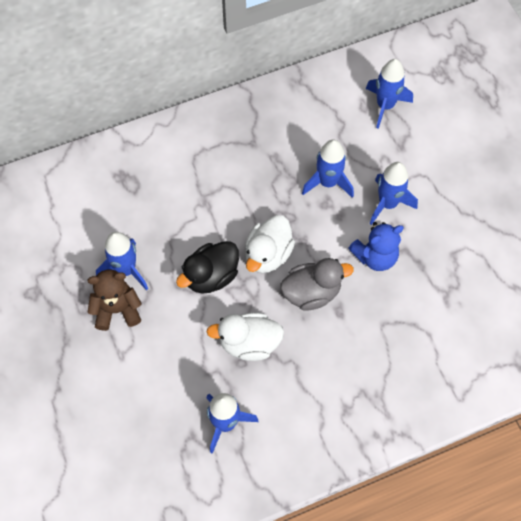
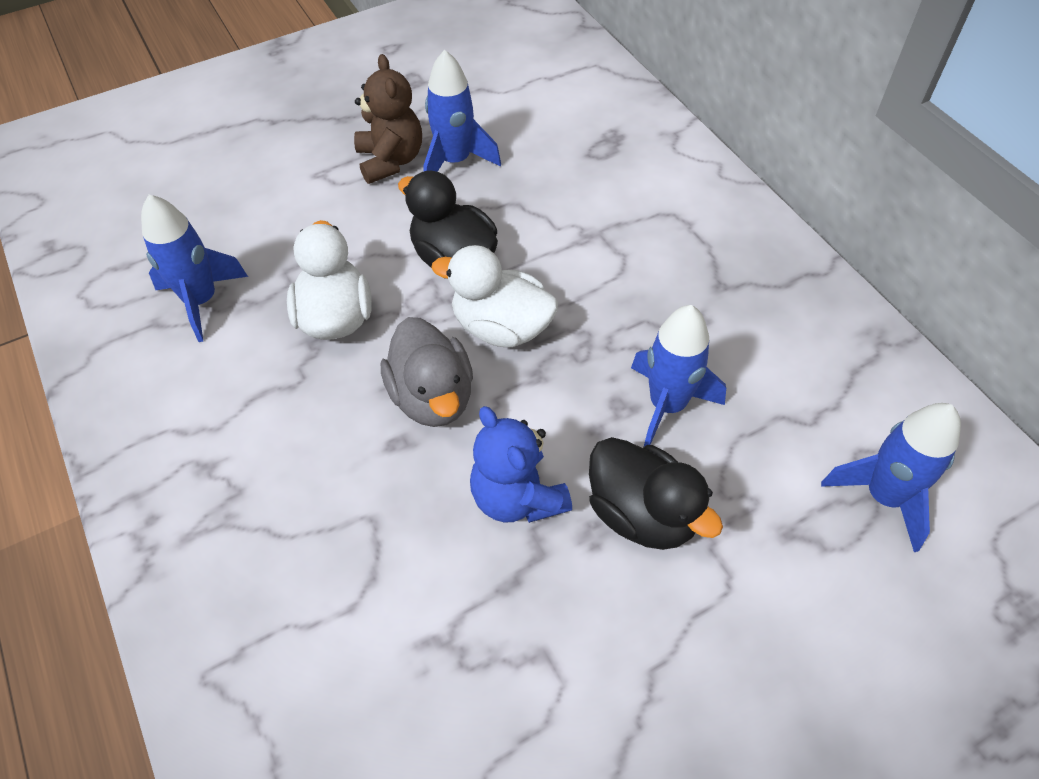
camera: 85 degrees right, 10 degrees down
(388, 204) = (642, 514): blue rocket -> black duck

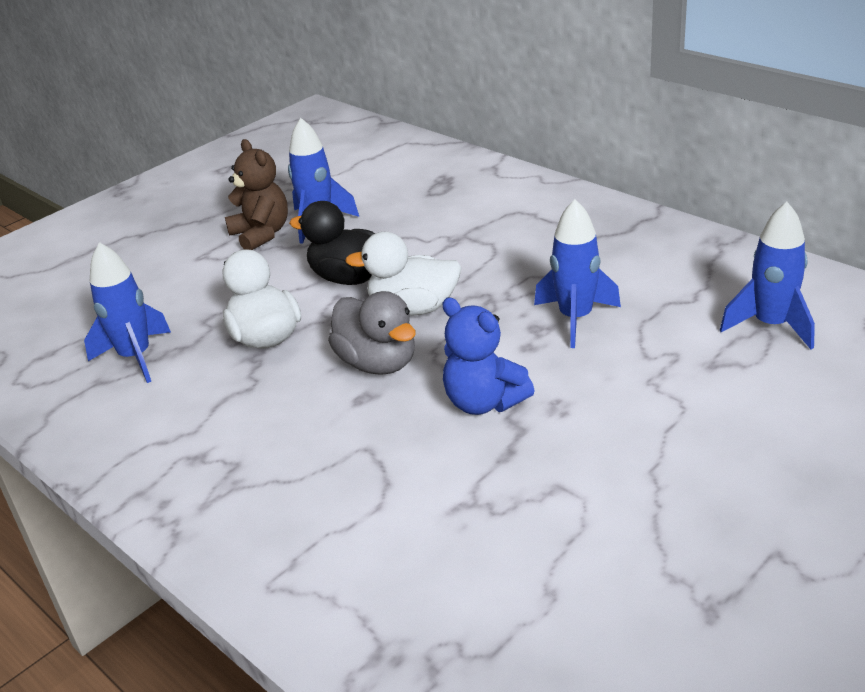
camera: 15 degrees left, 20 degrees down
(642, 514) = (591, 384): black duck -> none

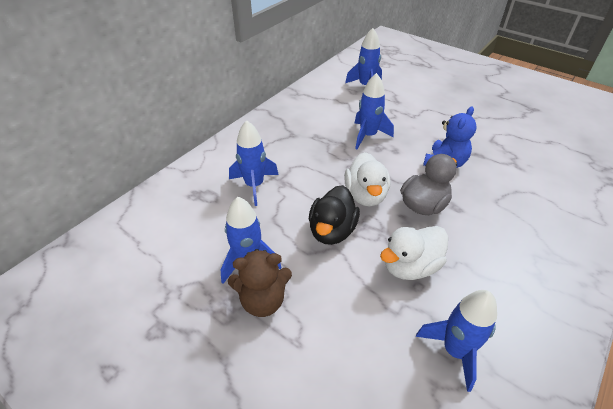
camera: 100 degrees left, 10 degrees up
(261, 234) = (263, 300): brown teddy bear -> brown teddy bear turned 150 degrees counterclockwise
(453, 217) = (254, 185): none -> blue rocket

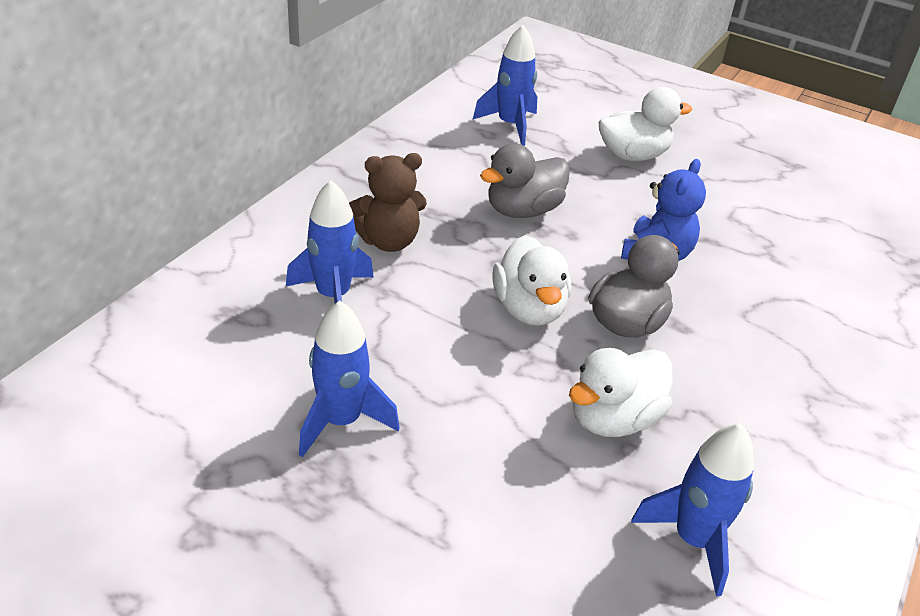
camera: 10 degrees left, 5 degrees down
(263, 300) = (375, 480): brown teddy bear -> brown teddy bear (388, 241)
(332, 231) = (478, 367): black duck -> none
(368, 136) = (523, 210): blue rocket -> grey duck
(435, 103) = (633, 155): none -> white duck

